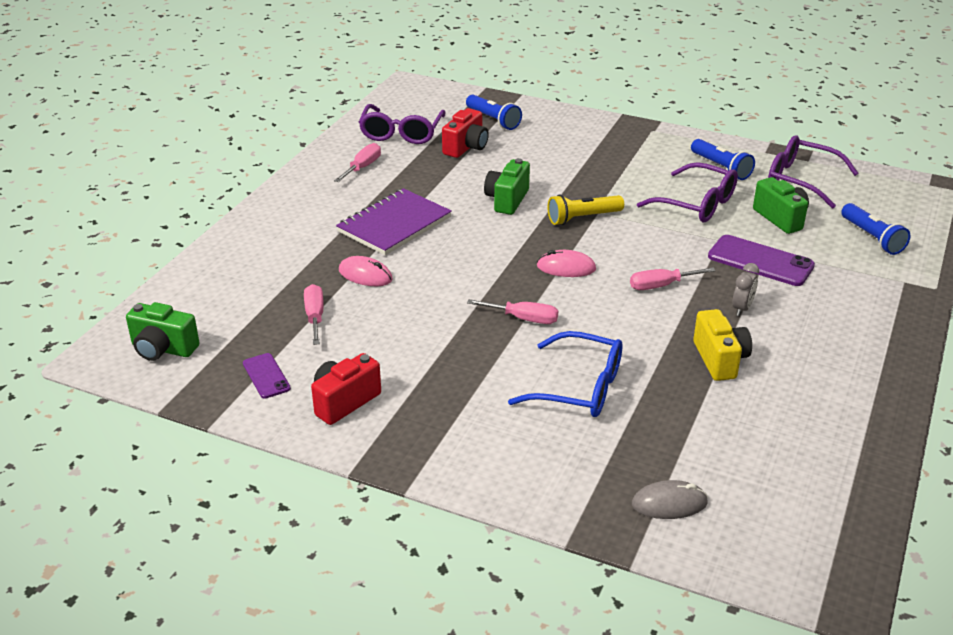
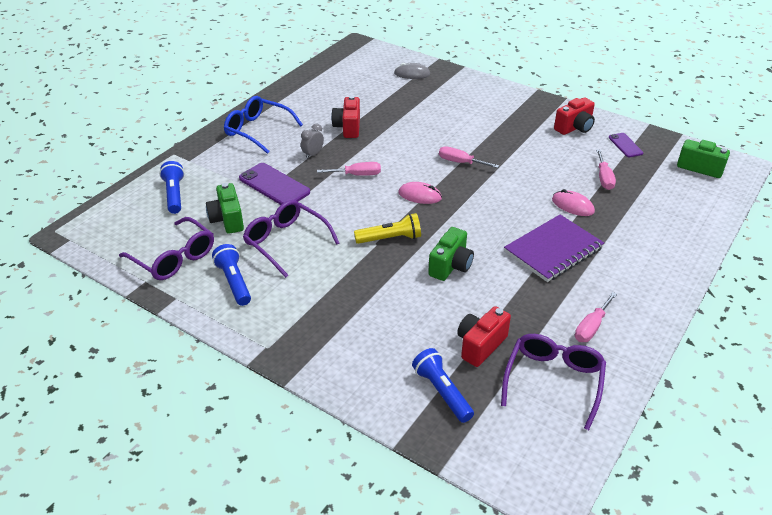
camera: 170 degrees left, 5 degrees up
(580, 388) = (437, 121): blue glasses -> blue glasses (257, 130)
(719, 359) = (348, 127): yellow camera -> red camera

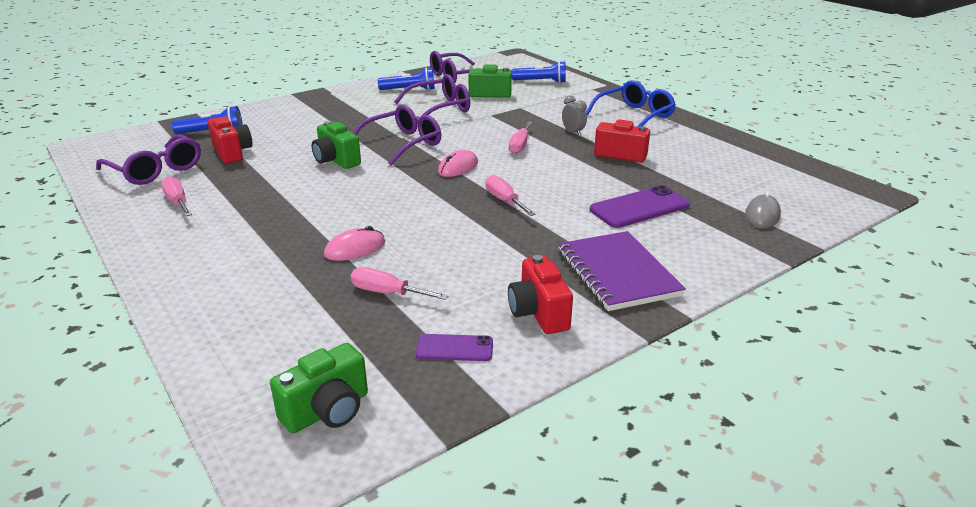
camera: 110 degrees right, 10 degrees down
(274, 185) = (528, 112): purple phone -> purple phone (639, 207)
(390, 238) = (403, 143): yellow flashlight -> purple glasses
(460, 162) = (504, 201): pink screwdriver -> pink screwdriver turned 75 degrees counterclockwise
(553, 250) = (296, 214): purple notebook -> purple notebook (617, 273)

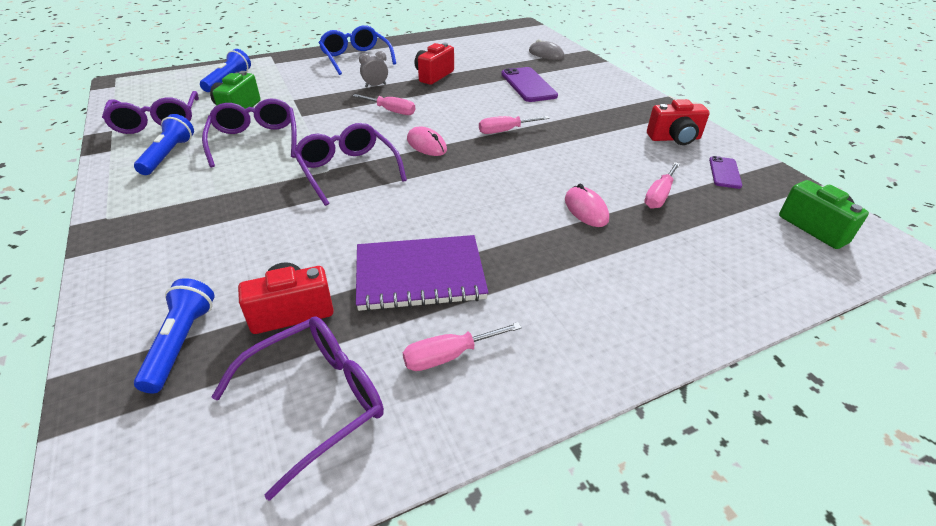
camera: 80 degrees left, 10 degrees up
(336, 160) = (371, 217): green camera -> none
(617, 273) = (621, 107): purple notebook -> purple notebook (420, 275)

